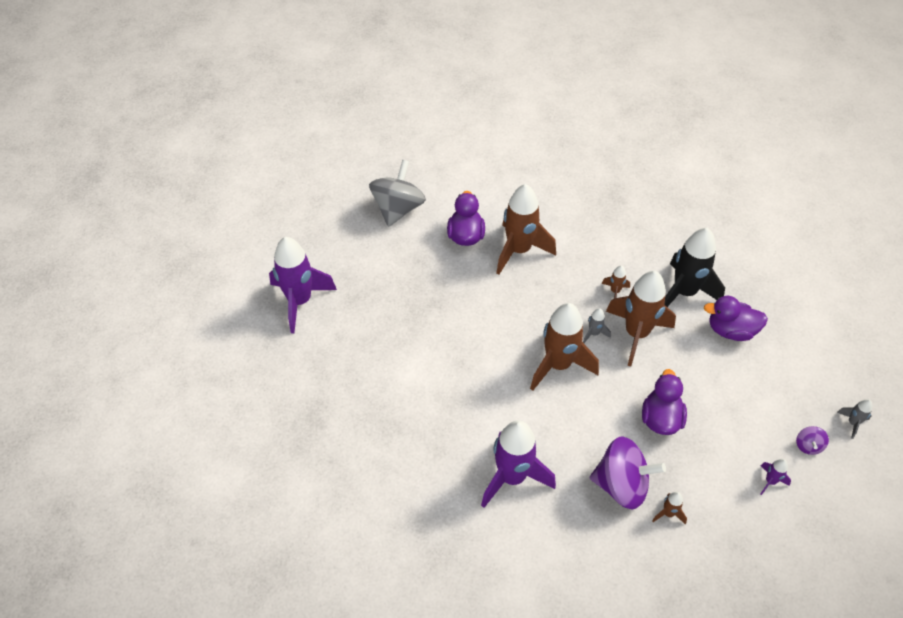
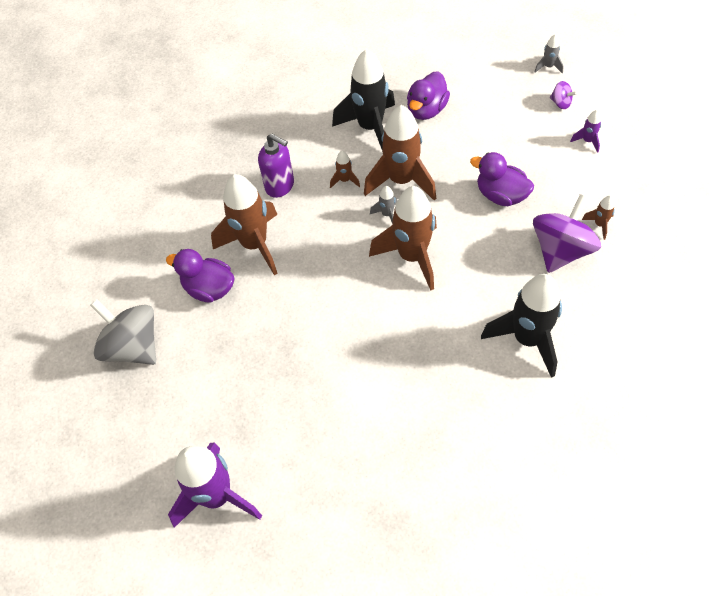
camera: 65 degrees left, 5 degrees up
(512, 477) = (527, 339): purple rocket -> black rocket
(585, 247) = (280, 186): none -> purple soap dispenser

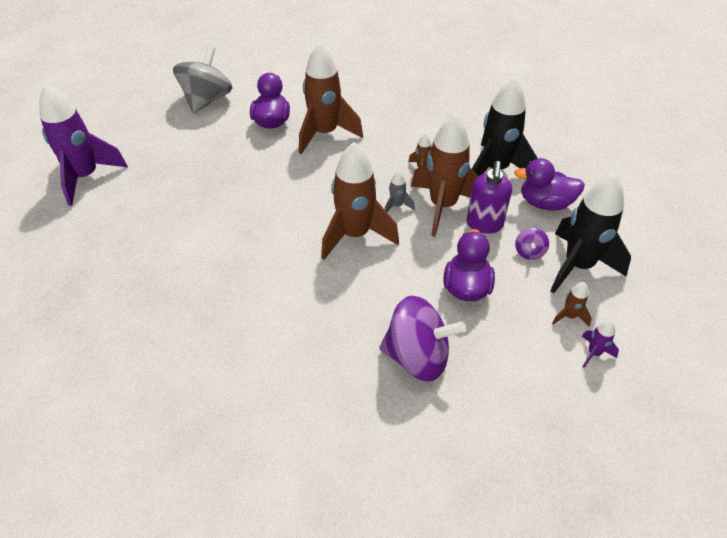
camera: 65 degrees right, 10 degrees down
(280, 186) = (394, 131): purple soap dispenser -> purple soap dispenser (484, 224)
(527, 339) = (288, 348): black rocket -> black rocket (578, 266)
(548, 67) = (685, 292): grey rocket -> none
(561, 103) = (636, 315): purple spinning top -> purple spinning top (529, 252)
(599, 224) = (472, 389): brown rocket -> brown rocket (569, 316)

